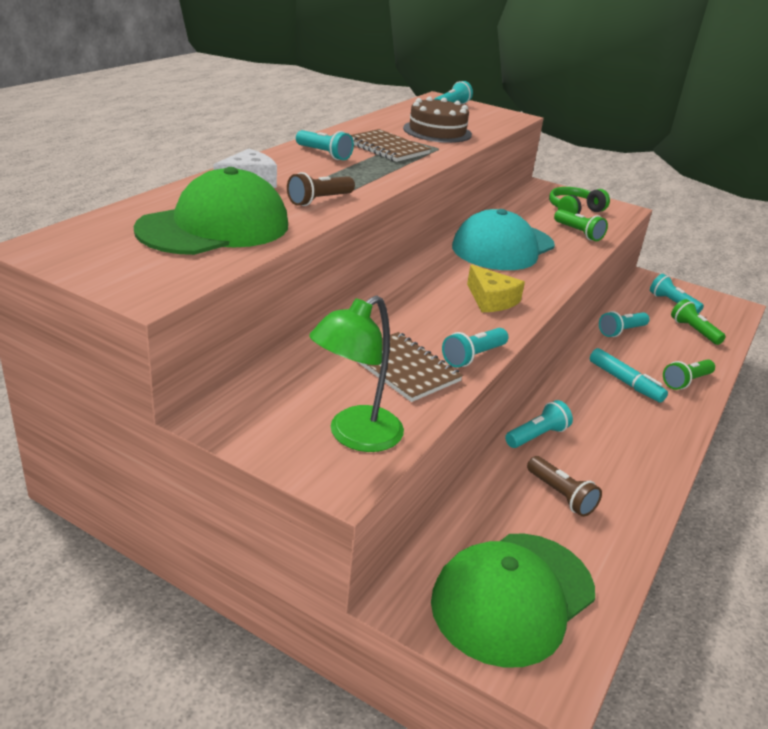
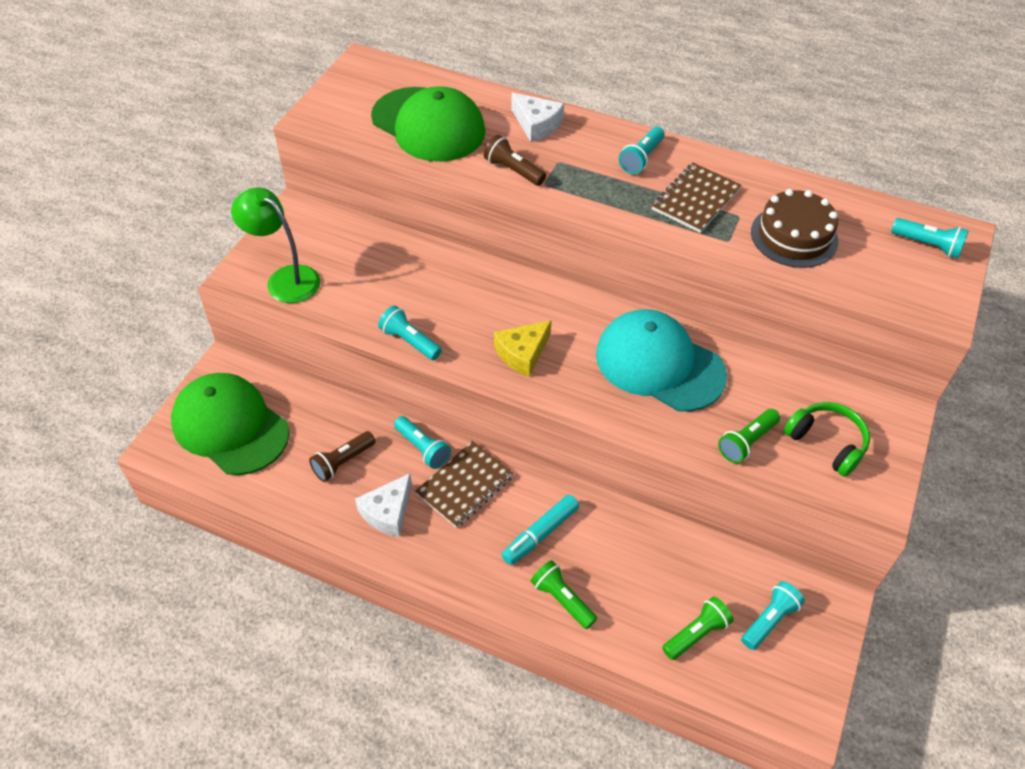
camera: 85 degrees right, 20 degrees up
(404, 369) = (379, 298): brown notebook -> brown notebook (464, 485)
(621, 331) = (657, 544): turquoise flashlight -> none
(621, 468) = (388, 512): none -> white cheese

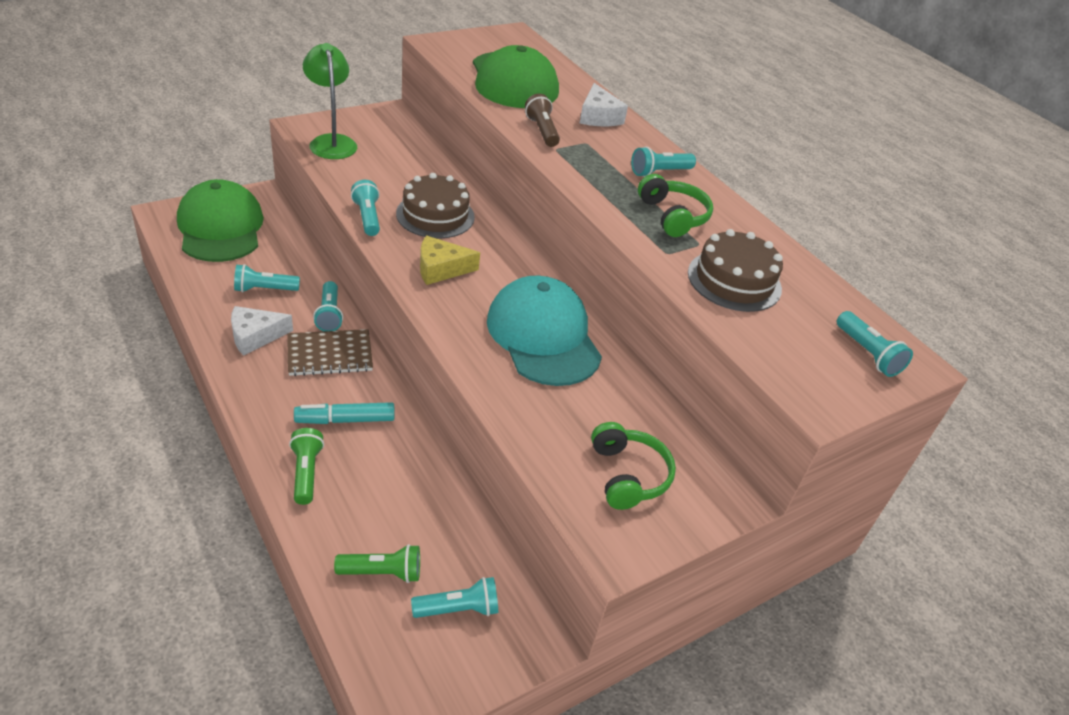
camera: 30 degrees right, 10 degrees down
(343, 462) = (264, 289): brown flashlight -> turquoise flashlight
(459, 301) = (435, 215): none -> brown cake
(695, 199) = (673, 216): brown notebook -> green headphones
(747, 442) = (552, 429): green flashlight -> none

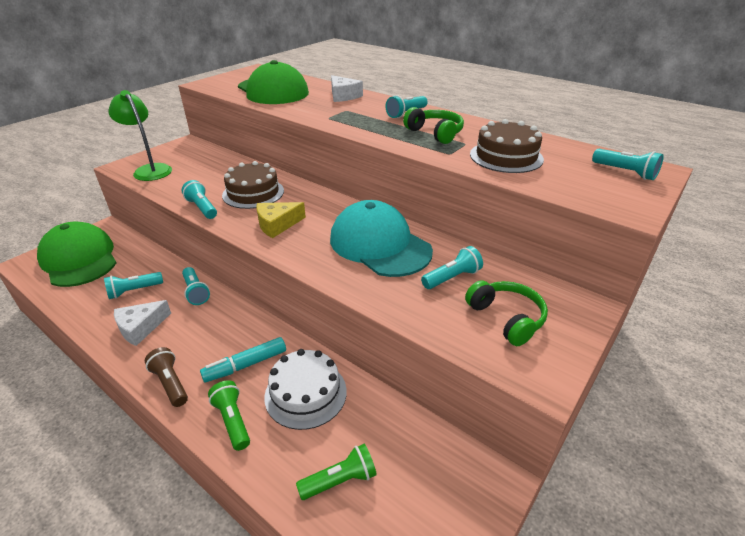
camera: 15 degrees left, 5 degrees down
(329, 354) = (209, 320): brown notebook -> none
(392, 474) = (305, 393): none -> white cake
(458, 609) = (419, 484): turquoise flashlight -> turquoise flashlight (452, 278)
(542, 131) = (311, 111): brown flashlight -> brown flashlight (170, 383)

